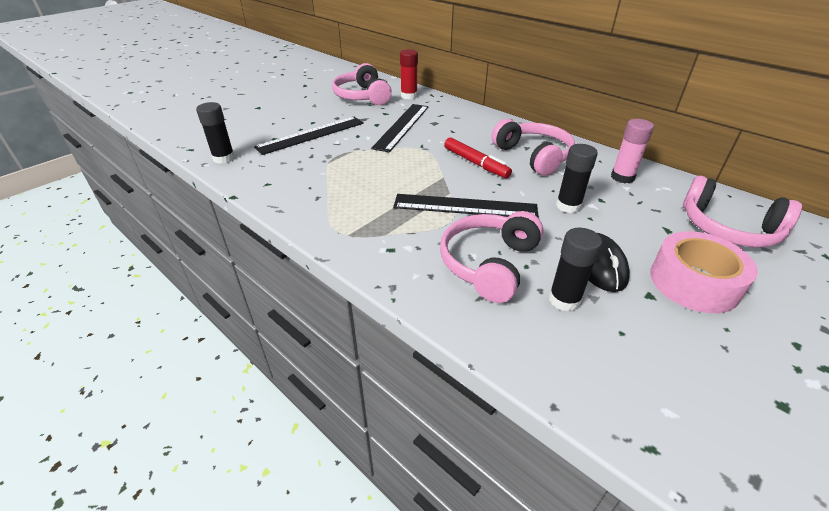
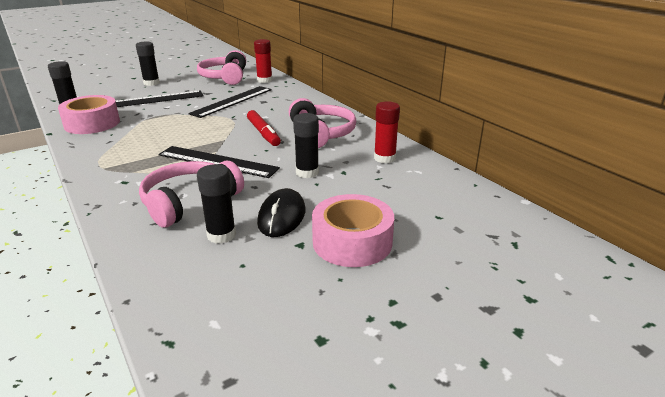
camera: 15 degrees right, 10 degrees down
(272, 176) = (92, 123): none -> pink tape
(287, 112) = (151, 83): none -> black glue stick
(622, 177) = (384, 158): pink glue stick -> red glue stick
(728, 228) = (439, 208): pink headphones -> none

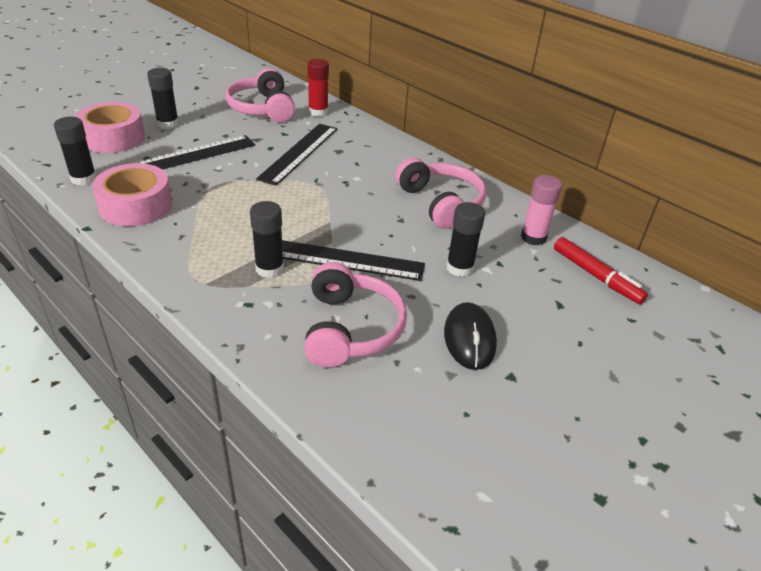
camera: 15 degrees left, 10 degrees up
(189, 202) = (350, 328): pink headphones -> pink headphones turned 150 degrees clockwise
(221, 235) = (418, 374): black glue stick -> black glue stick (269, 269)
(263, 133) = (371, 207): red marker -> red marker (596, 276)
(352, 242) = (563, 366): pink tape -> pink tape (113, 138)
(384, 158) = (533, 237): red glue stick -> pink glue stick

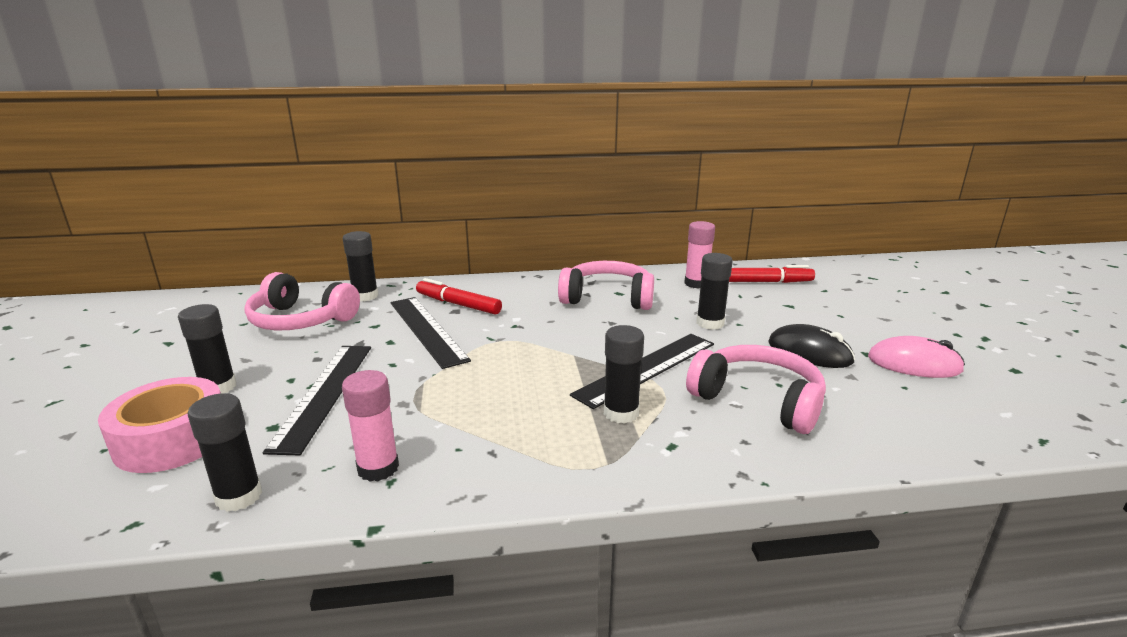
camera: 50 degrees left, 15 degrees down
(136, 206) = (378, 468): pink tape -> pink glue stick
(318, 112) = (365, 296): red glue stick -> black glue stick
(349, 148) = (458, 304): none -> red marker
(523, 413) = (914, 364): none -> pink mouse

